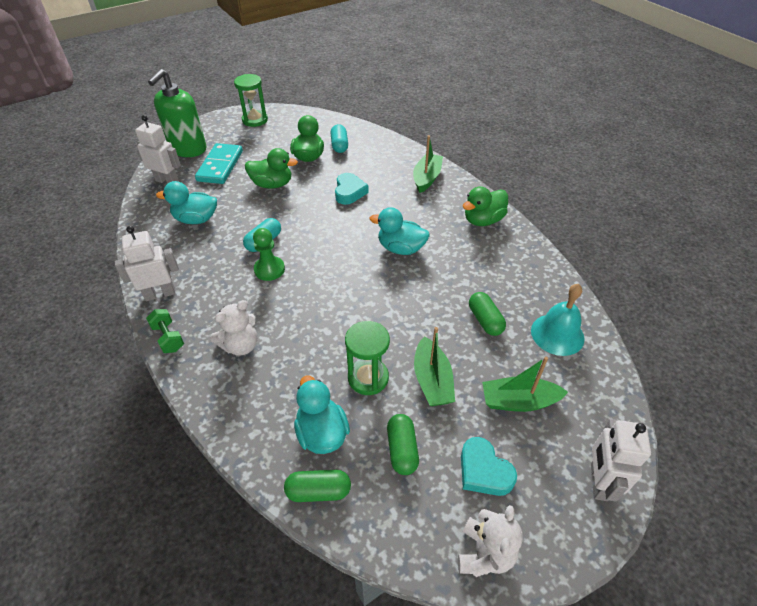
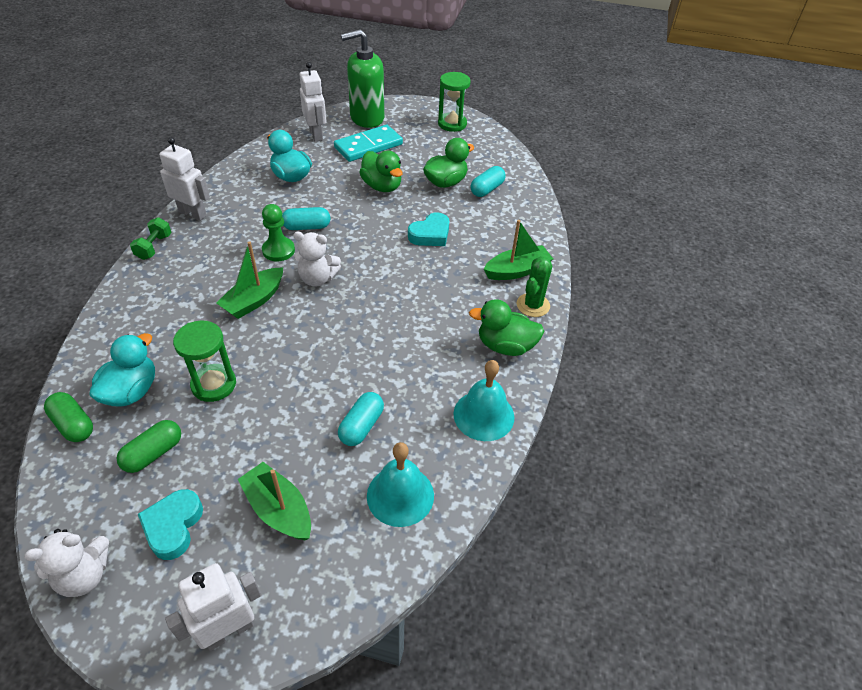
camera: 45 degrees right, 0 degrees up
(241, 345) = (181, 288): white teddy bear -> white teddy bear (317, 279)
(401, 248) = (394, 312): turquoise duck -> none
(432, 380) = (248, 429): green boat -> green boat (254, 300)
(462, 190) = (533, 305): none -> green cactus
(485, 320) = (361, 426): green capsule -> turquoise capsule
(528, 262) = (484, 415): none -> turquoise bell

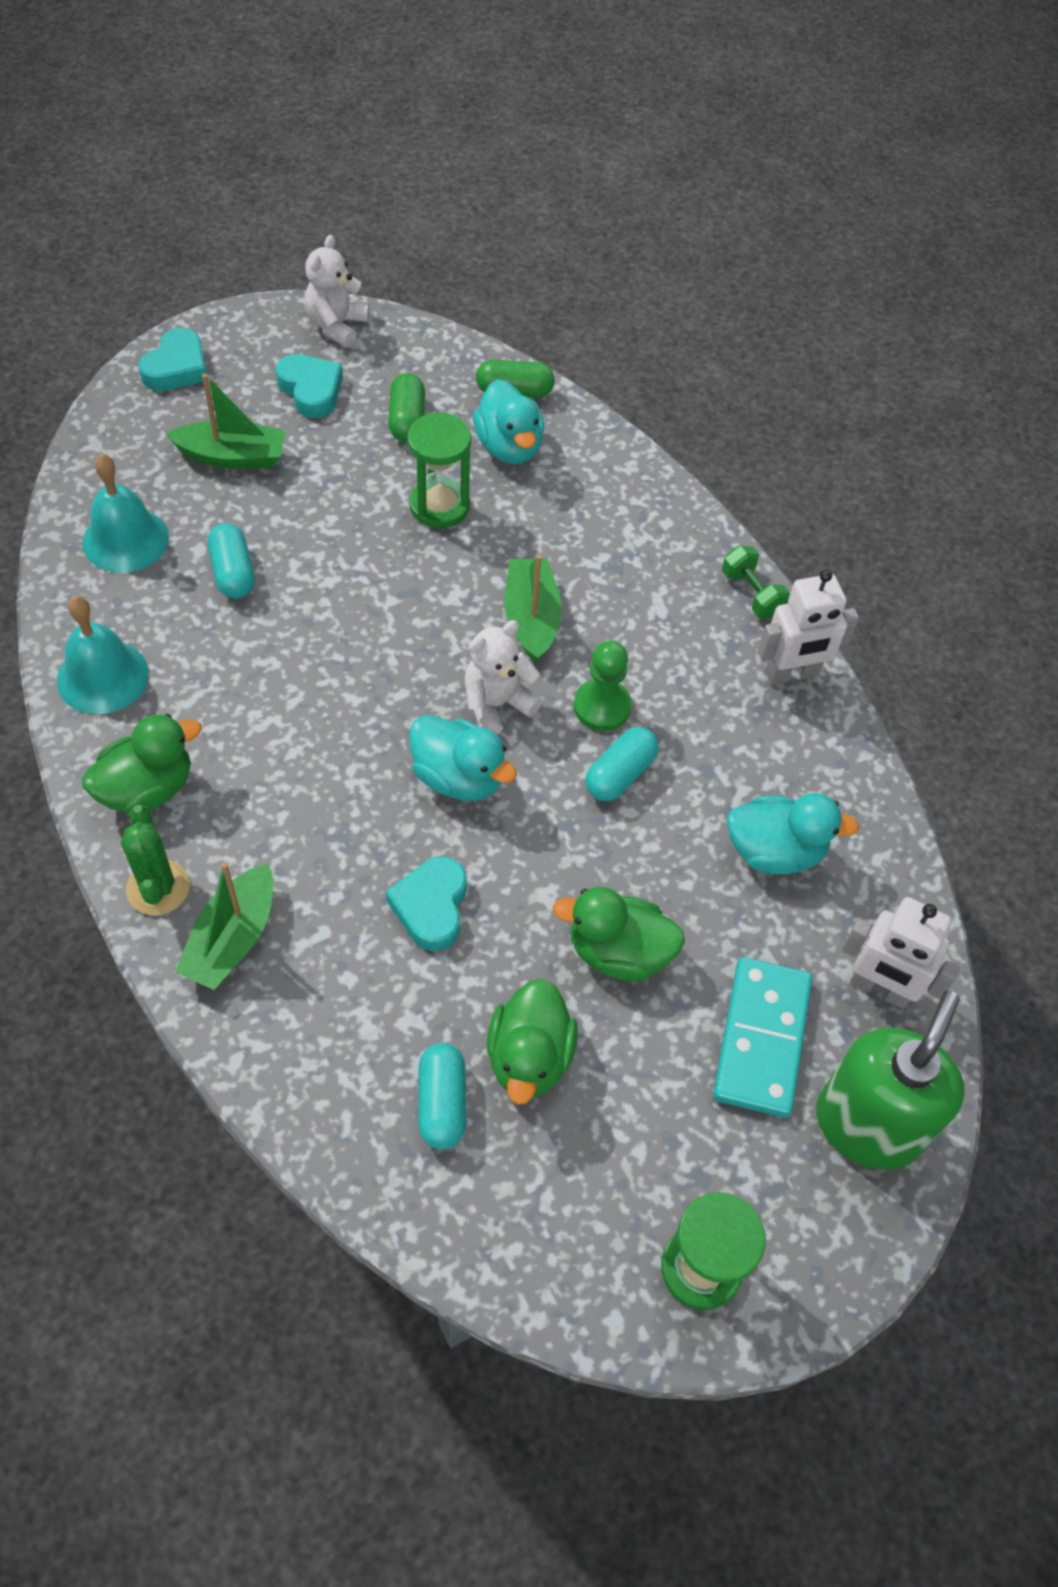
camera: 135 degrees right, 10 degrees up
(229, 630) = (177, 368): white robot -> turquoise heart
(368, 265) = (458, 777): none -> turquoise duck

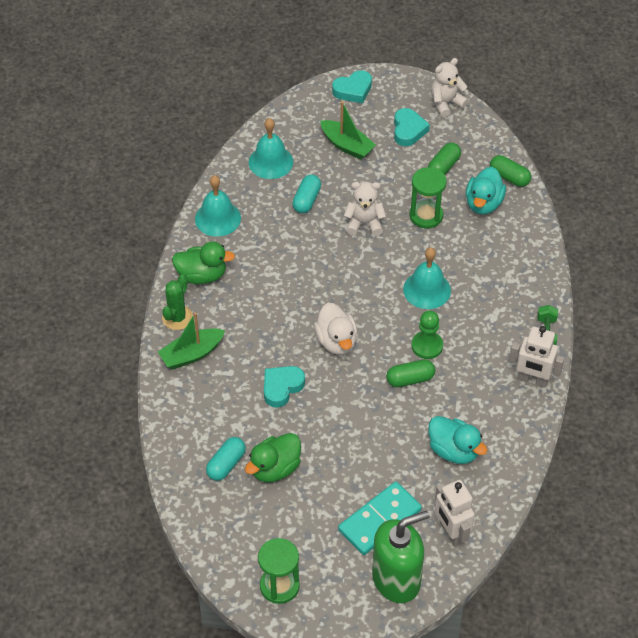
camera: 40 degrees right, 5 degrees down
(458, 777) = (336, 341): turquoise duck -> white duck
(496, 704) = (379, 319): white teddy bear -> white teddy bear (364, 223)
(531, 618) = (427, 290): green boat -> turquoise bell
(618, 952) = (347, 450): green duck -> none
(620, 774) = (410, 379): turquoise capsule -> green capsule

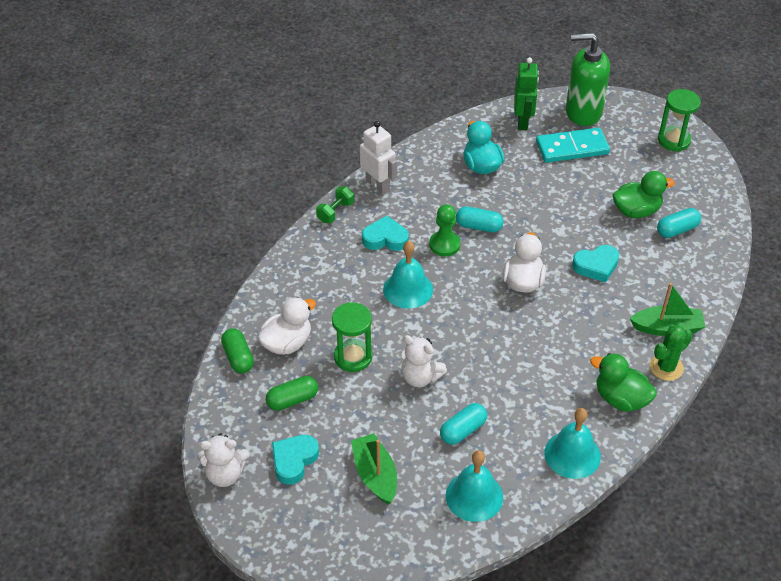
camera: 150 degrees left, 5 degrees down
(353, 90) = (314, 547): turquoise heart -> turquoise heart (385, 238)
(410, 379) = (478, 226): green capsule -> turquoise capsule
(451, 532) = (523, 121): white robot -> green robot
(483, 203) = (287, 343): turquoise duck -> white duck

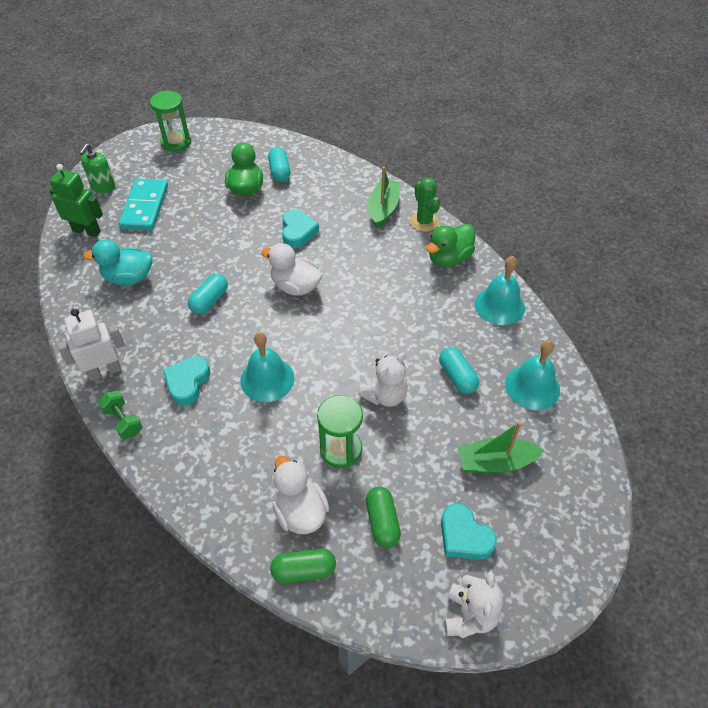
camera: 75 degrees left, 5 degrees up
(444, 245) = (220, 334): green pawn -> none
(583, 112) = (103, 187): green soap dispenser -> green soap dispenser, size x0.55

